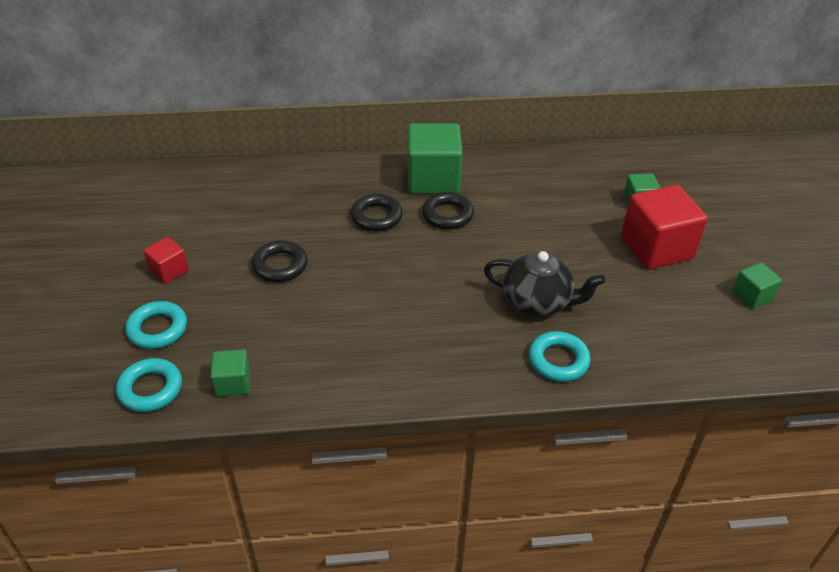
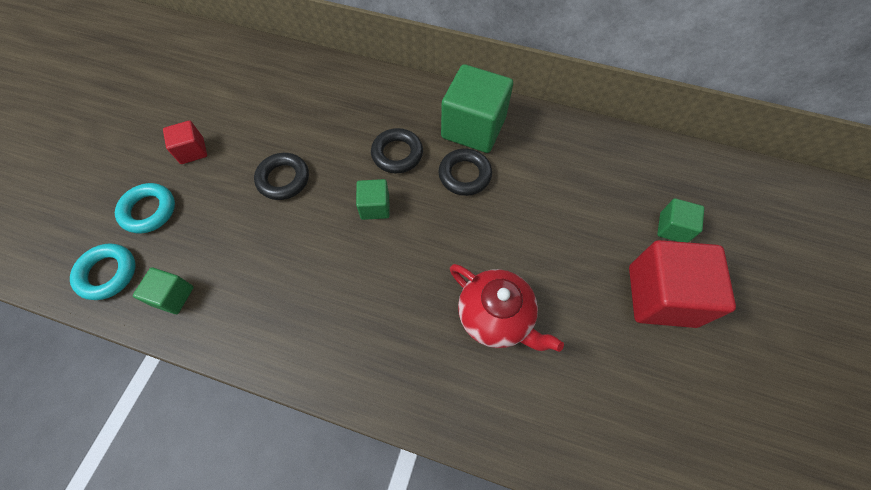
camera: 25 degrees right, 20 degrees up
(538, 302) = (496, 317): black teapot -> red teapot
(558, 360) = (478, 400): turquoise ring -> none
(752, 296) = (741, 406): green cube -> green cube (375, 207)

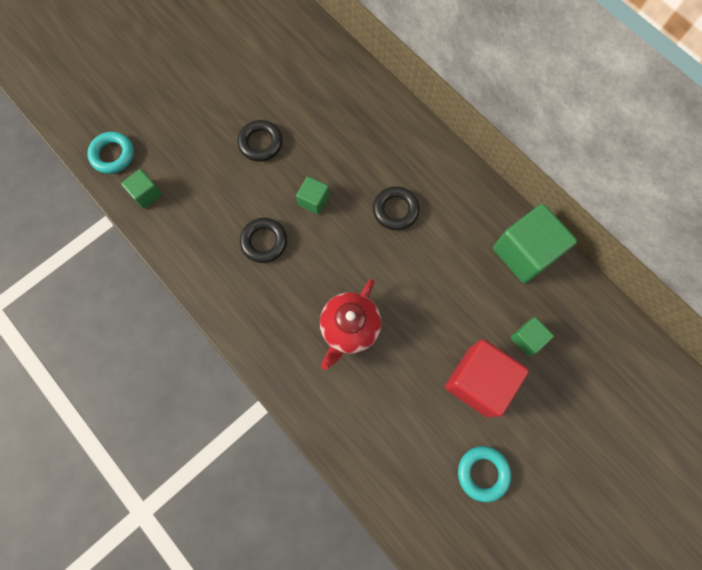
camera: 30 degrees right, 10 degrees up
(149, 211) = (158, 120): turquoise ring -> turquoise ring (483, 473)
(192, 151) = (208, 85): red cube -> none
(397, 154) = (355, 165): black ring -> black ring (264, 242)
(473, 128) = (428, 173): green cube -> green cube (524, 252)
(496, 317) = (349, 328): red teapot -> red teapot turned 45 degrees clockwise

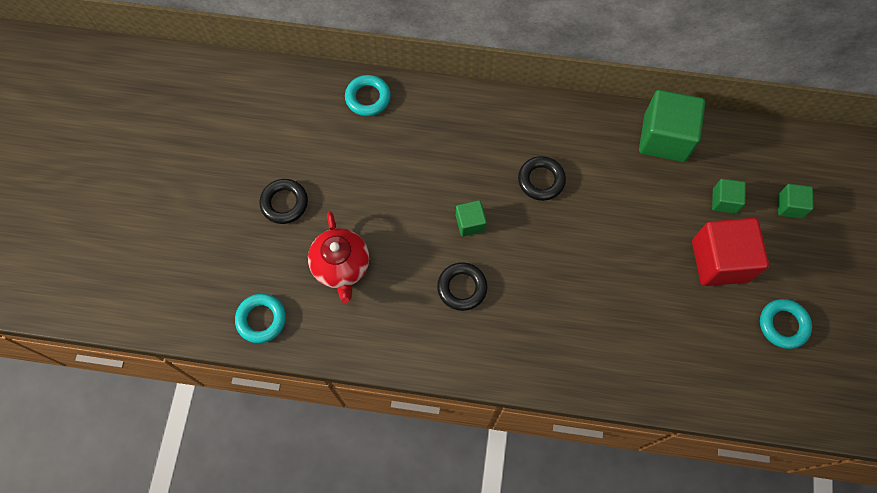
camera: 40 degrees left, 5 degrees down
(146, 194) = (324, 328): green cube -> green cube (790, 206)
(260, 143) = (382, 210): black ring -> black ring (284, 203)
(325, 56) = (368, 98): none -> turquoise ring
(349, 328) = (592, 300): red teapot -> red teapot (341, 267)

